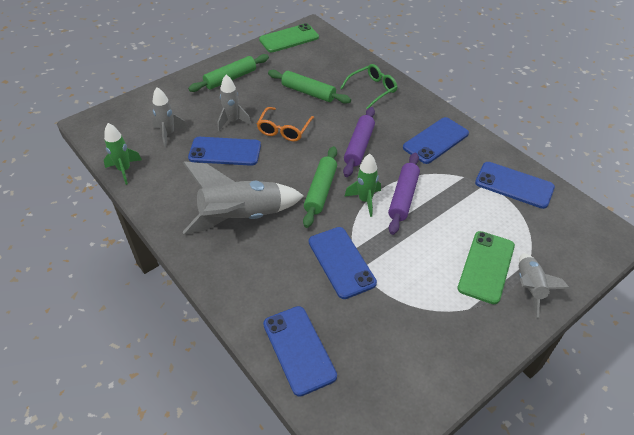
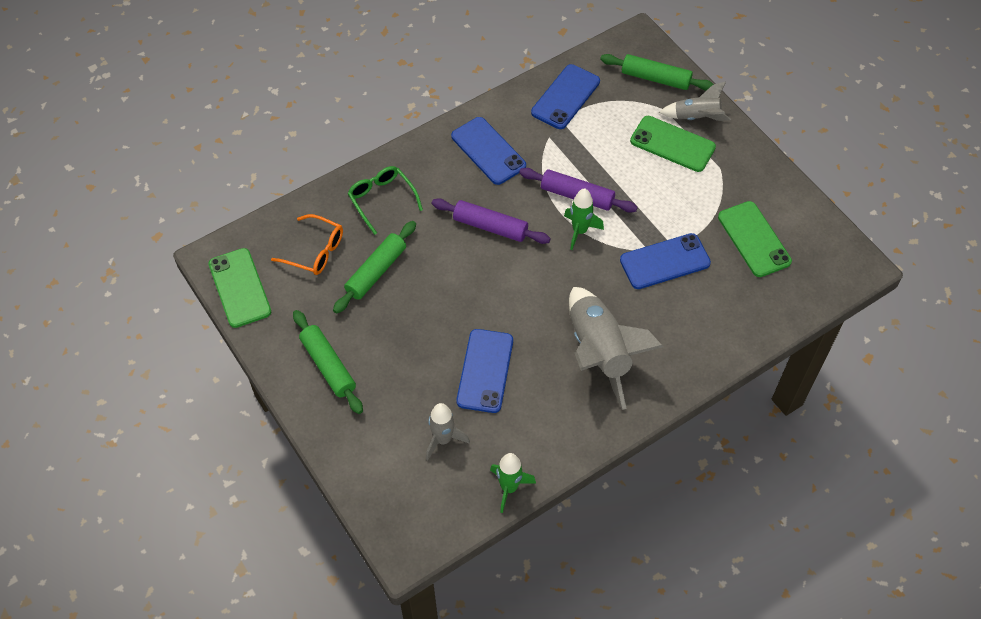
camera: 85 degrees left, 10 degrees up
(232, 121) = (426, 362): grey rocket -> none
(284, 130) = (450, 303): orange glasses -> orange glasses (315, 251)
(299, 349) = (766, 305): blue phone -> none
(320, 191) = (562, 272): green rolling pin -> green rolling pin (655, 78)
(381, 339) = (754, 239): none -> green phone

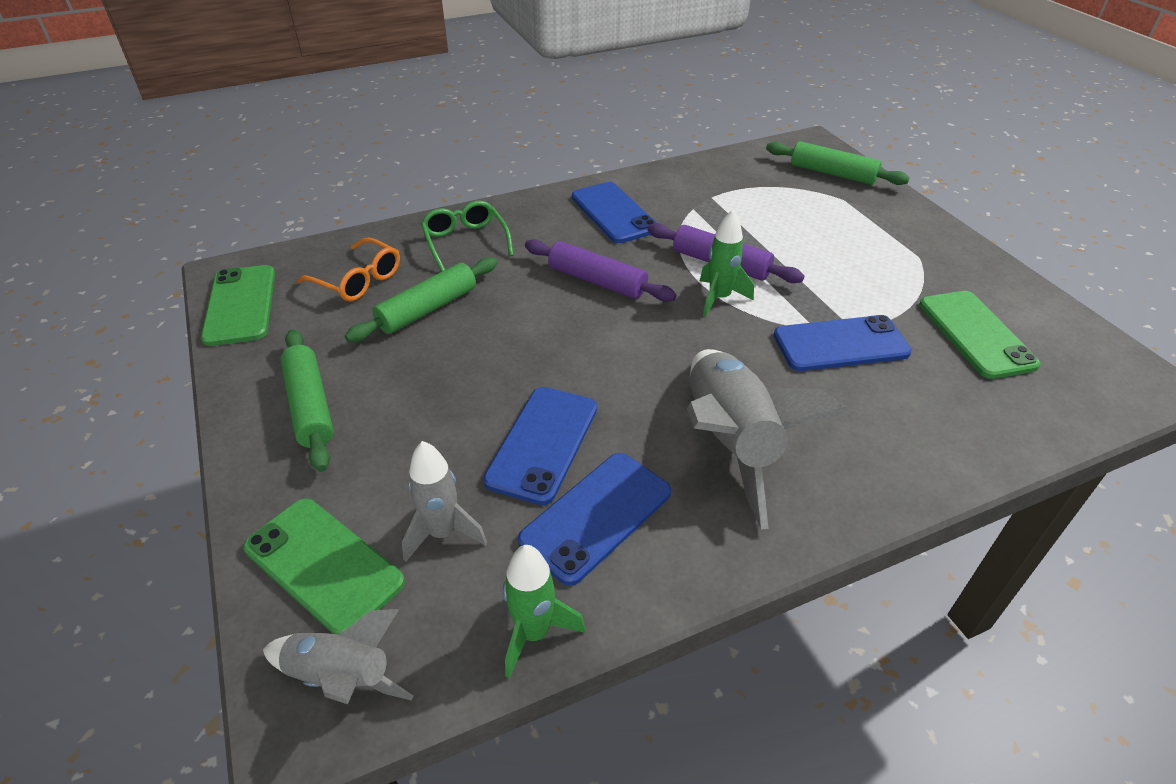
camera: 10 degrees right, 15 degrees down
(565, 97) = (719, 178): blue phone -> blue phone (596, 516)
(672, 144) = (853, 229): green phone -> green phone (324, 564)
(696, 117) = (885, 209): grey rocket -> grey rocket (341, 677)

